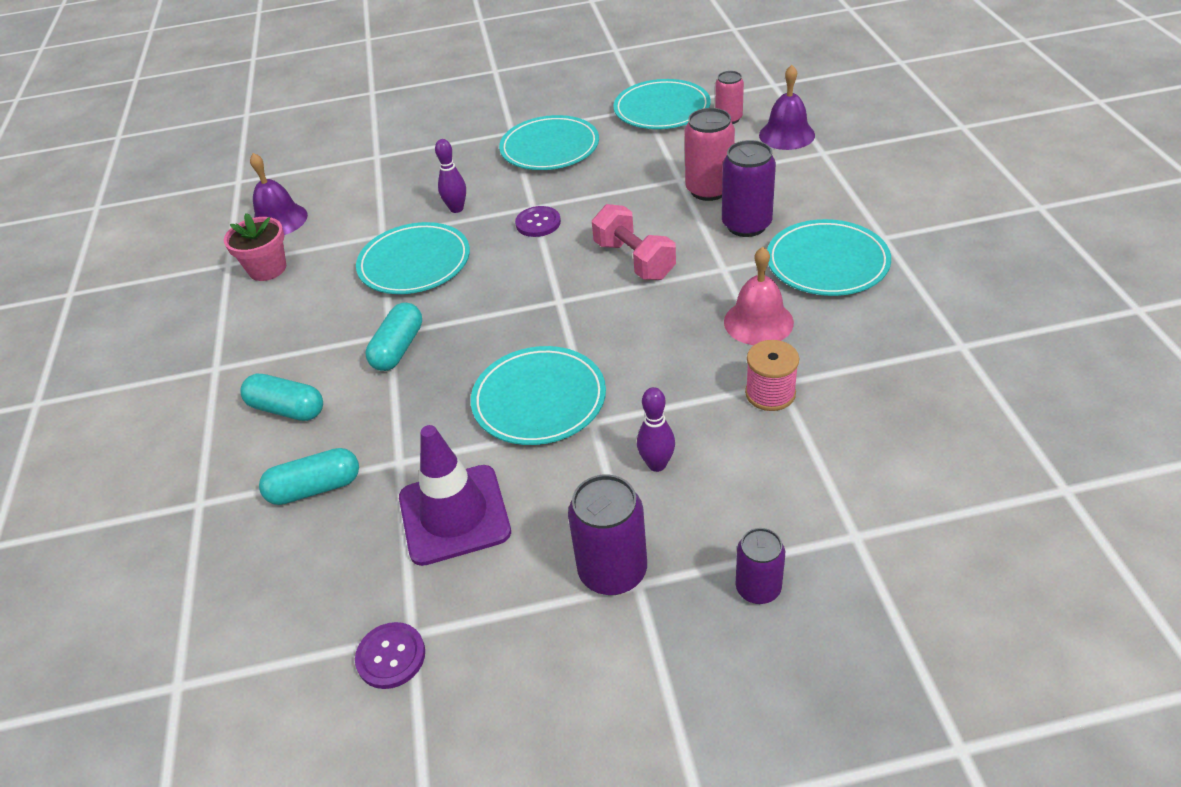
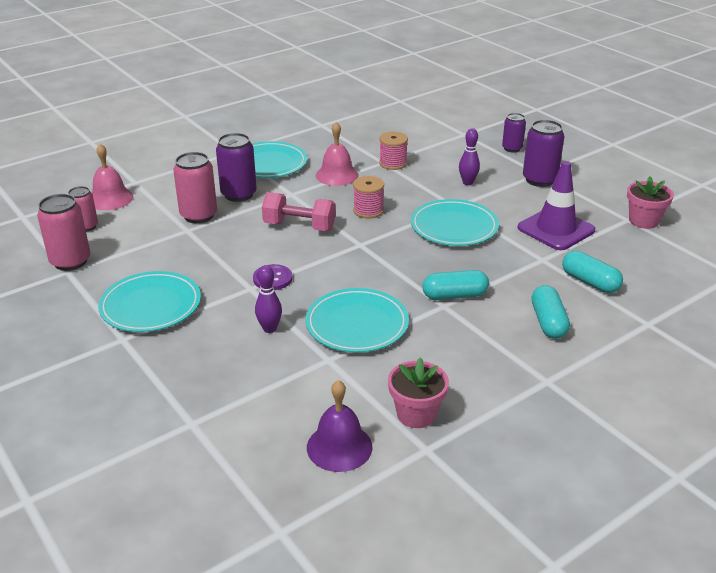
camera: 120 degrees left, 10 degrees down
(391, 656) = (643, 221): purple button -> pink flower pot
(634, 260) = (299, 226): pink dumbbell -> pink dumbbell turned 75 degrees clockwise
(636, 328) = (368, 211): none -> pink spool
(662, 109) = (70, 261): turquoise plate -> pink can
(786, 135) = (110, 198): purple bell -> pink bell

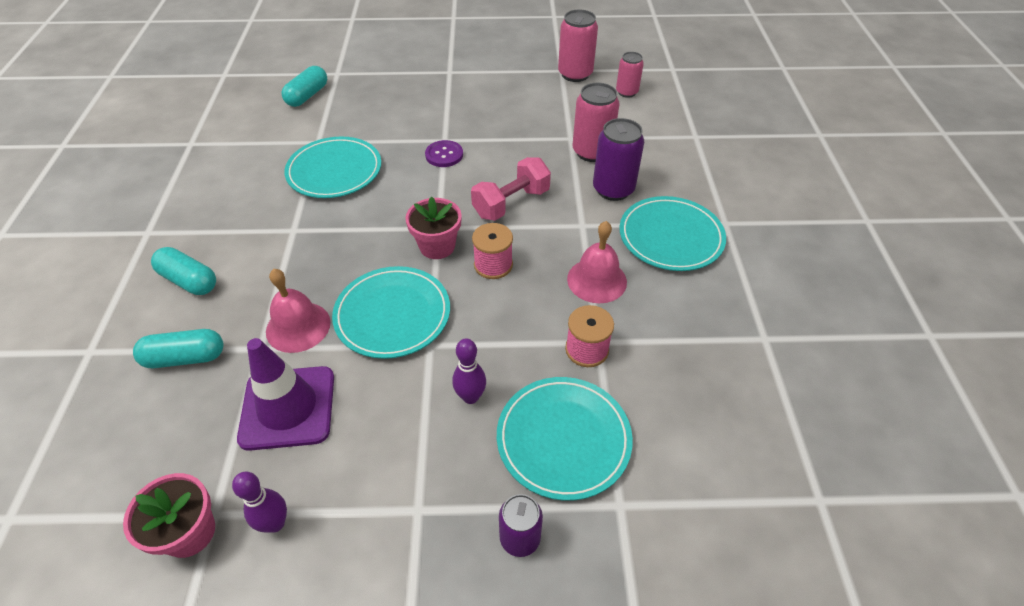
camera: 125 degrees right, 15 degrees up
(110, 198) = (670, 115): pink bell -> pink bell (298, 326)
(151, 306) = (475, 91): turquoise plate -> turquoise plate (563, 439)
(269, 329) = (384, 130): purple bowling pin -> purple bowling pin (275, 523)
(339, 447) = (243, 113): purple bell -> none
(416, 414) = (219, 154): pink flower pot -> pink flower pot (437, 246)
(454, 295) = (295, 244): turquoise capsule -> turquoise capsule (307, 96)
(539, 180) = (401, 492): purple can -> none

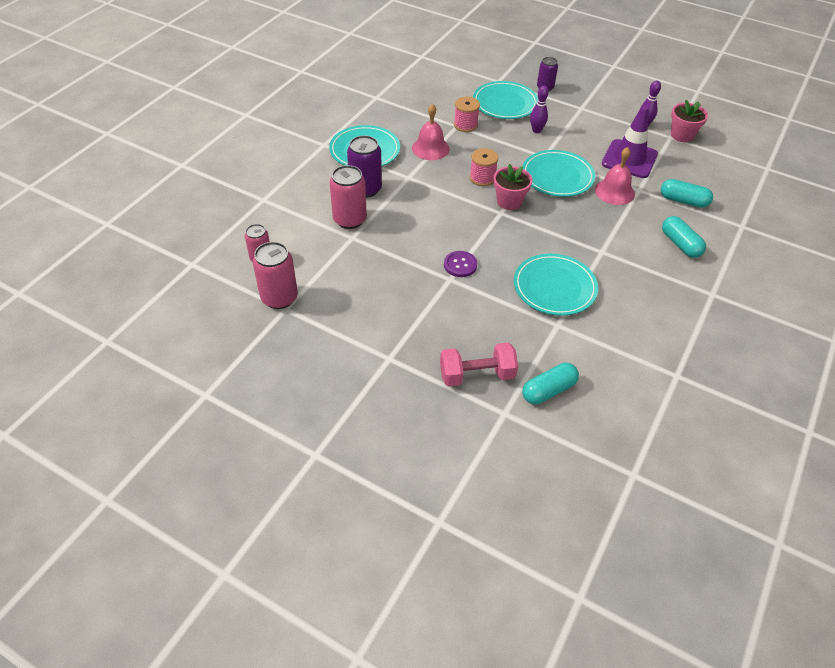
camera: 150 degrees left, 0 degrees up
(511, 203) = (441, 208): pink dumbbell -> pink dumbbell (477, 375)

